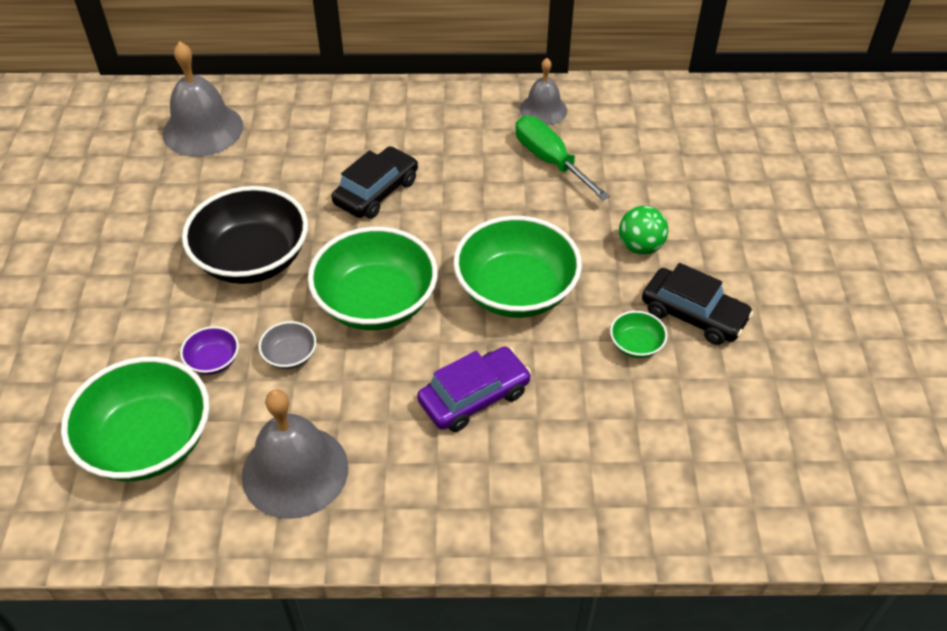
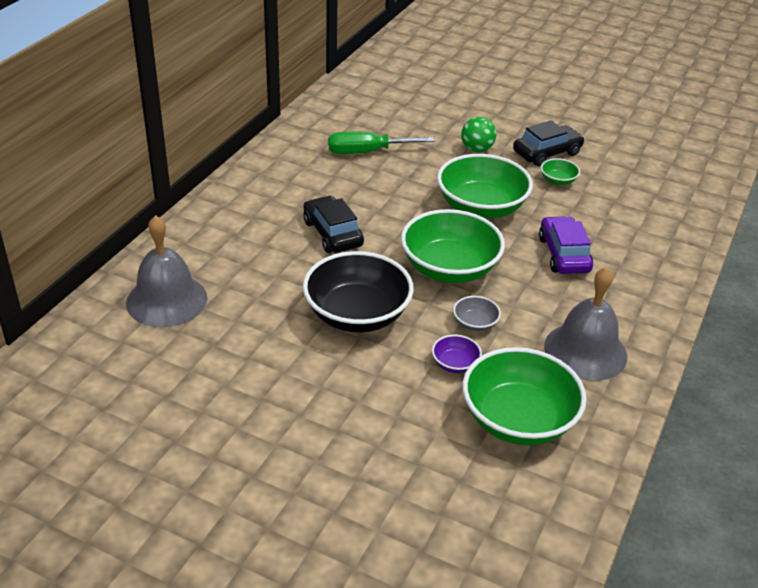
camera: 65 degrees left, 10 degrees down
(543, 109) = (311, 136): grey bell -> none

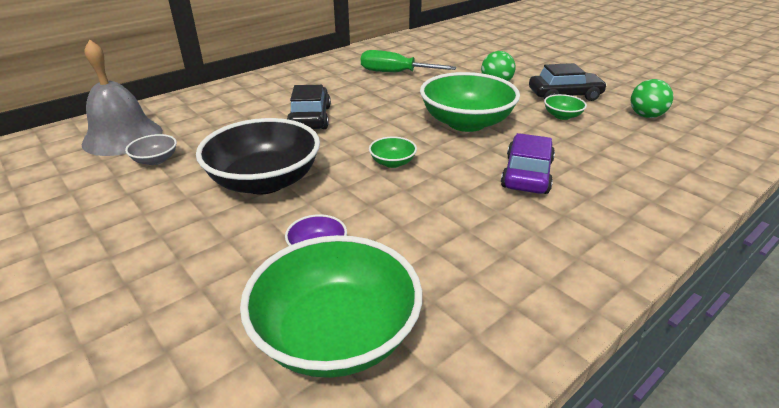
camera: 25 degrees right, 5 degrees down
(449, 268) = (392, 162): green bowl -> green bowl, size x0.43
(475, 323) = (376, 215): grey bowl -> grey bowl (155, 160)
(585, 351) = (487, 275): grey bell -> none
(625, 165) = (646, 116): none -> green ball

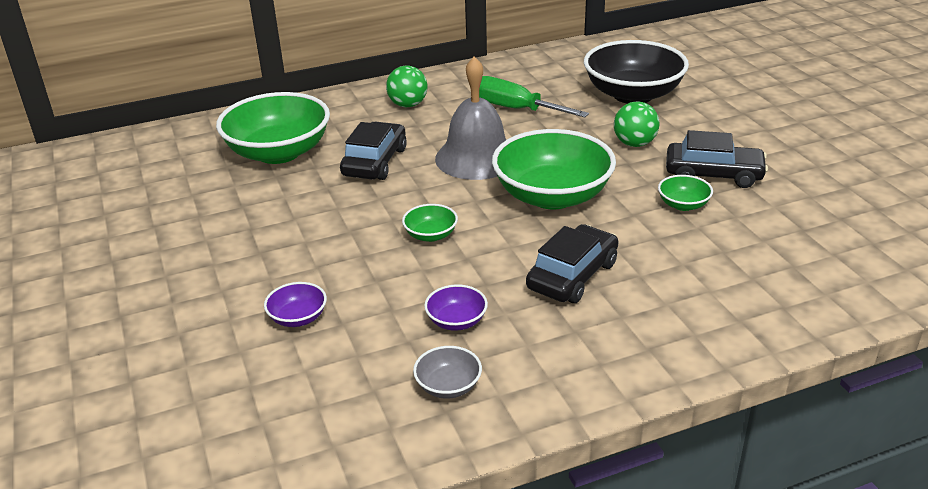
camera: 20 degrees right, 0 degrees up
(123, 137) = (172, 158): grey bell -> grey bell (476, 157)
(155, 160) = (193, 191): grey bowl -> grey bowl (448, 386)
(265, 181) = (286, 234): black bowl -> black bowl (633, 94)
(336, 335) = (270, 399): green bowl -> green bowl (279, 152)
(463, 225) = (456, 321): none -> purple bowl
(526, 174) = (572, 275): purple car -> black car
(646, 116) = (799, 222): green ball -> green ball (408, 105)

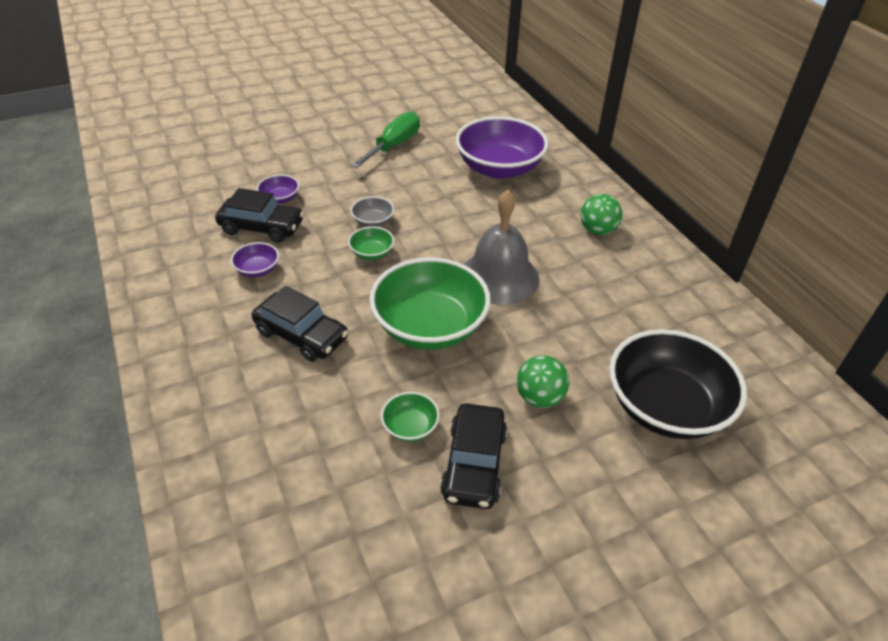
camera: 85 degrees right, 10 degrees up
(279, 152) = (499, 168): green bowl -> purple bowl
(374, 162) = (487, 217): black car -> black car (262, 227)
(448, 386) = (188, 267): grey bowl -> grey bowl (373, 221)
(515, 109) = (604, 303): green screwdriver -> green screwdriver (394, 145)

